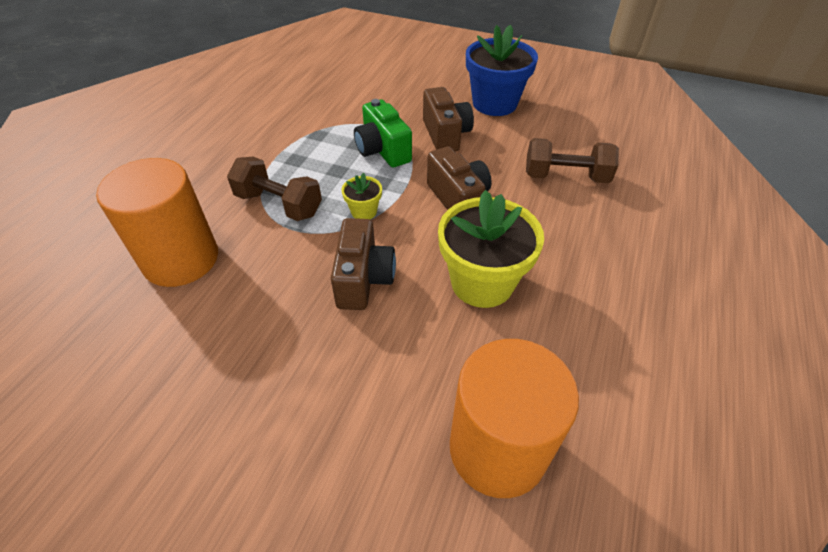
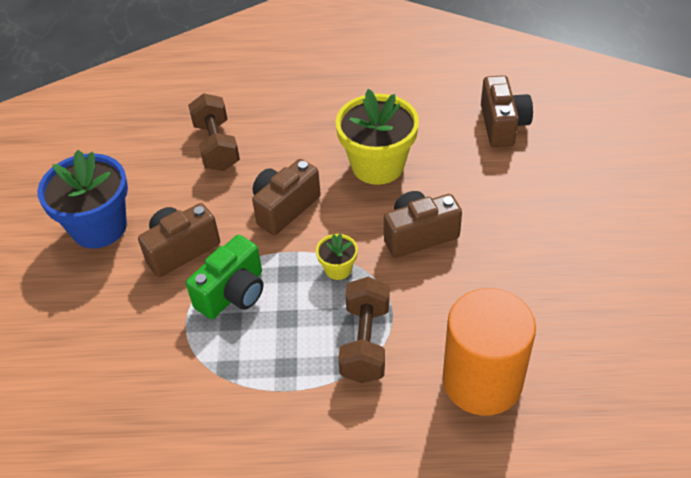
camera: 110 degrees left, 0 degrees up
(498, 448) = (502, 125): orange cylinder -> brown camera

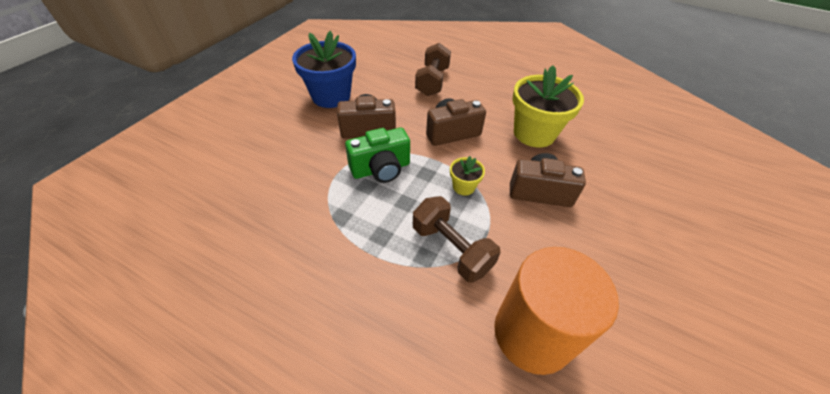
camera: 25 degrees right, 0 degrees up
(365, 342) = (451, 249): brown dumbbell -> brown dumbbell turned 75 degrees counterclockwise
(502, 125) = (648, 145): brown camera -> none

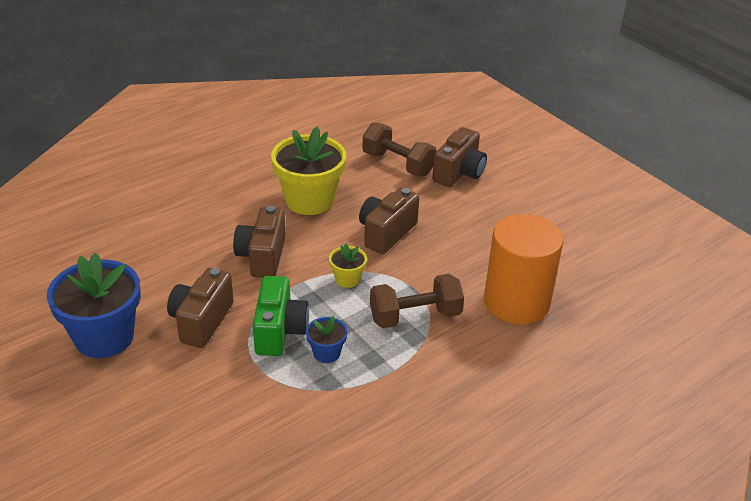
camera: 65 degrees left, 10 degrees down
(372, 204) = (326, 353): none -> blue flower pot
(432, 81) = (156, 236): brown dumbbell -> brown dumbbell (398, 164)
(675, 215) = (459, 173): none -> brown camera

